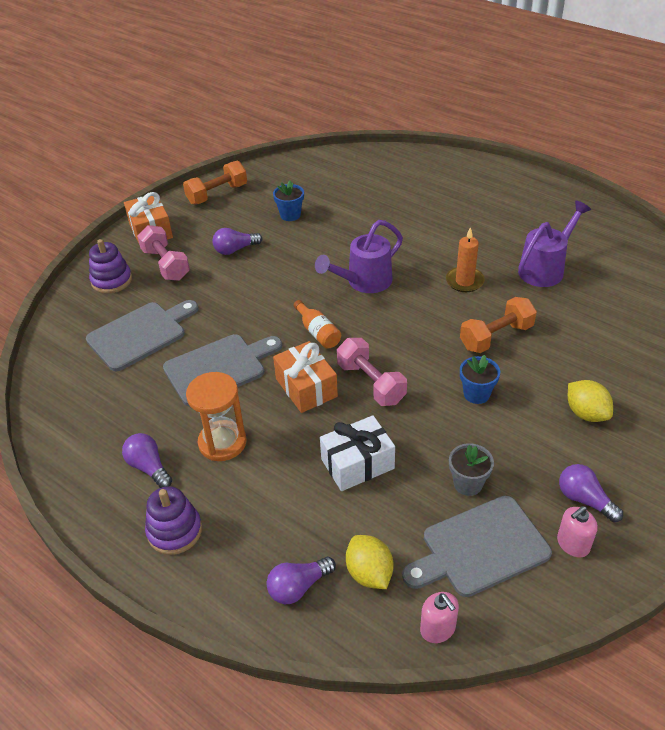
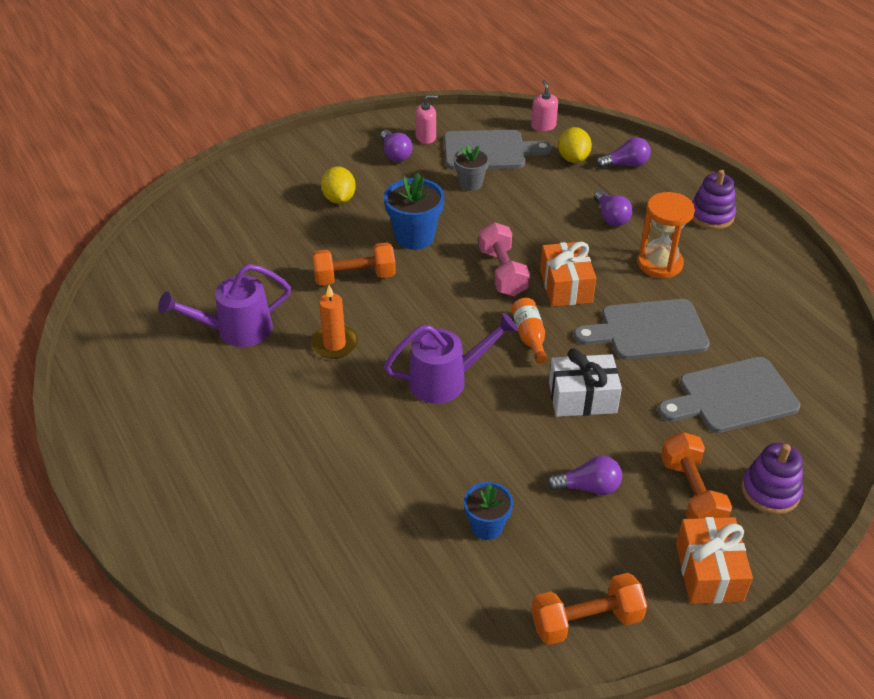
camera: 160 degrees left, 0 degrees up
(149, 467) = (730, 263): purple light bulb -> purple light bulb (611, 217)
(166, 264) = (691, 494): pink dumbbell -> orange dumbbell
(357, 464) = (548, 217): white gift -> white gift (582, 397)
(476, 394) = (414, 237): blue flower pot -> blue flower pot, size x1.58

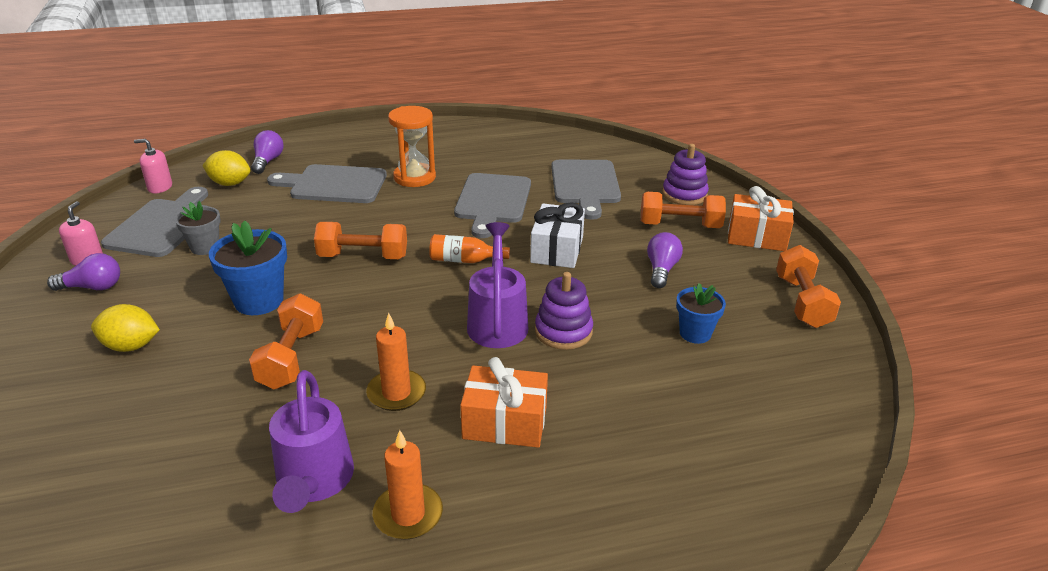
camera: 75 degrees left, 10 degrees down
(218, 384) = (408, 514): none -> orange candle
(502, 272) = (363, 256): pink dumbbell -> orange dumbbell
(565, 286) = (409, 227): orange gift -> orange gift (505, 422)
(611, 217) = (334, 184): purple light bulb -> grey cutting board
(711, 215) = (373, 143): purple stacking toy -> purple stacking toy (563, 331)

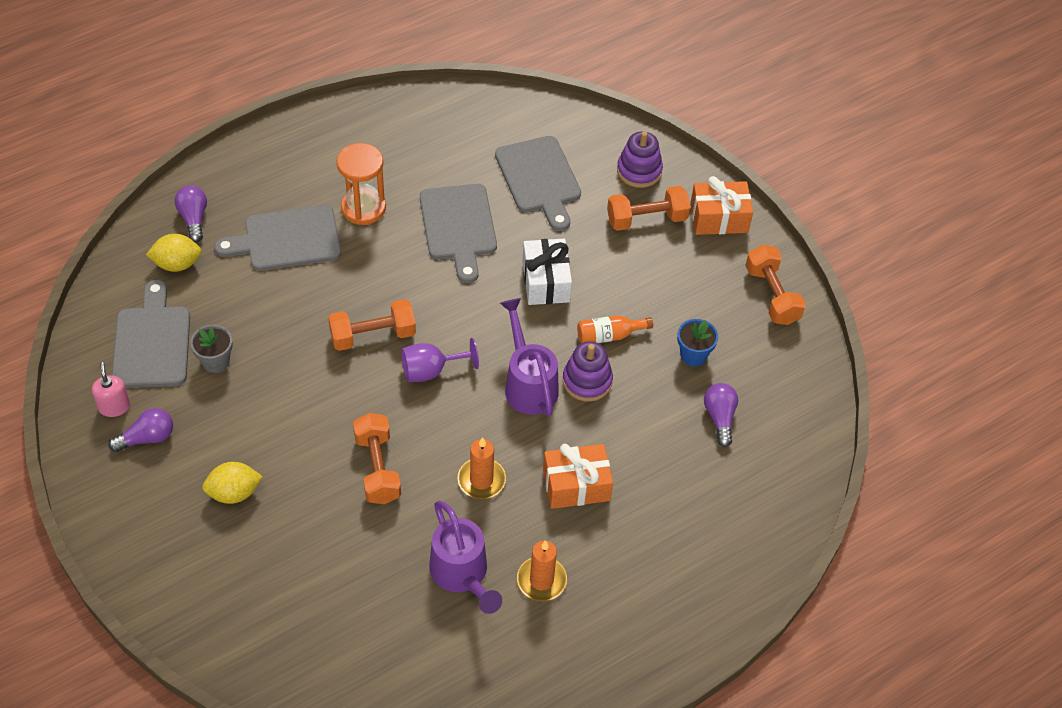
camera: 20 degrees left, 20 degrees up
(160, 187) = (107, 288): pink soap dispenser -> none
(259, 301) = (310, 414): blue flower pot -> none
(402, 292) = (431, 371): none -> purple goblet
(464, 260) = (468, 317): orange bottle -> orange bottle (609, 336)
(661, 270) = (646, 285): purple light bulb -> purple light bulb (719, 418)

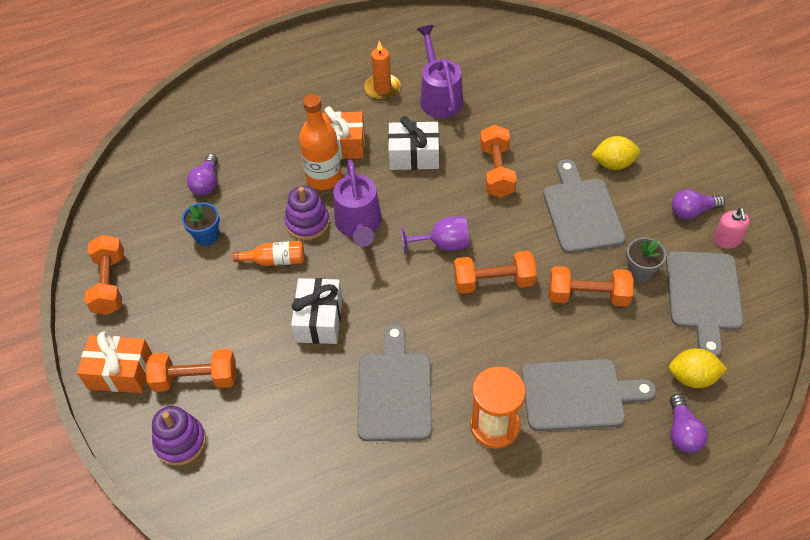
camera: 165 degrees left, 0 degrees up
(273, 330) = (588, 296): none -> orange dumbbell
(481, 480) = (414, 155): orange candle -> white gift
(539, 179) = (294, 443): grey cutting board -> grey cutting board (581, 211)
(584, 438) = (324, 178): none -> orange bottle

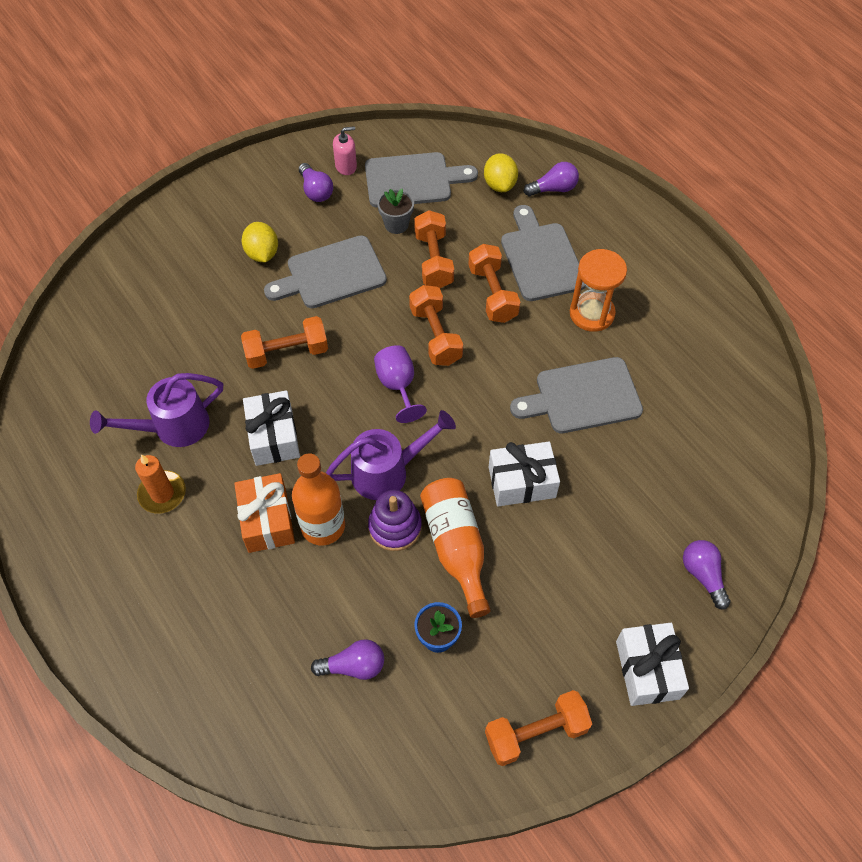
camera: 105 degrees left, 5 degrees up
(121, 372) = (647, 669): orange gift -> white gift
(180, 442) = (703, 575): purple stacking toy -> purple light bulb
(195, 379) = (629, 585): orange dumbbell -> orange dumbbell (492, 294)
(275, 260) = (456, 547): orange bottle -> orange bottle, size x1.68

